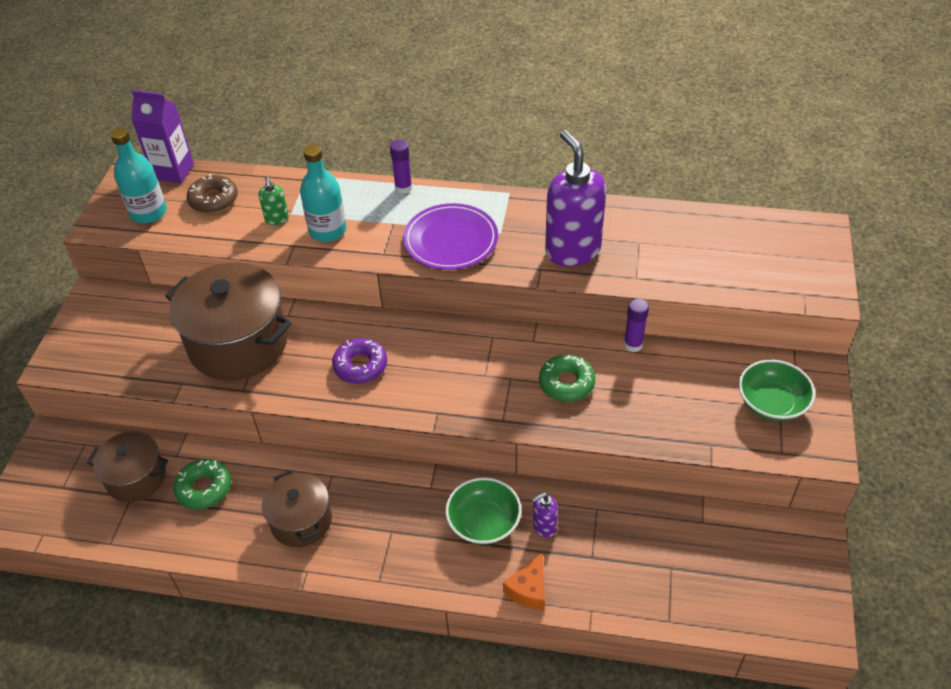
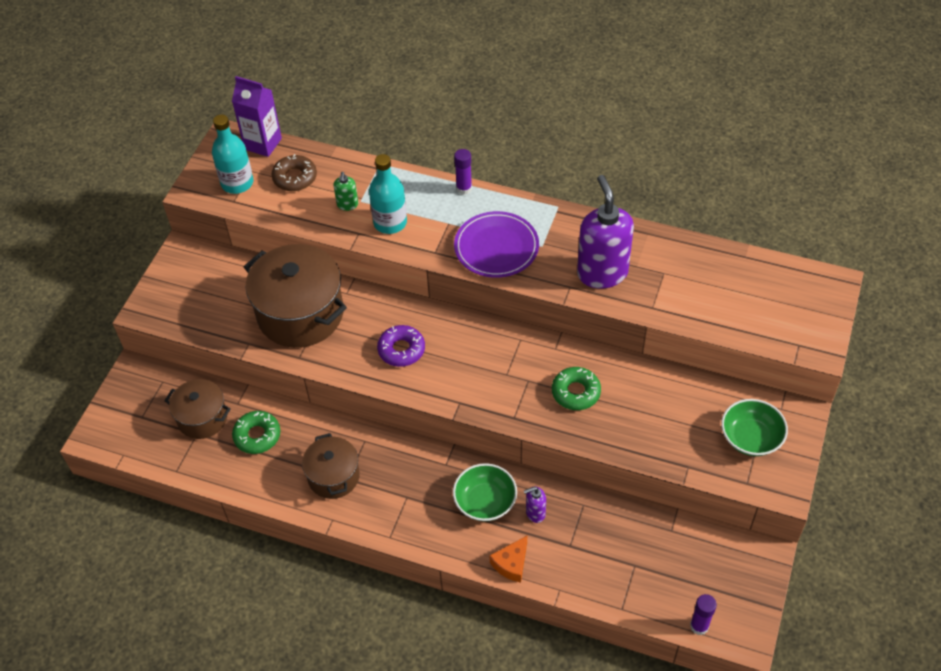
camera: 10 degrees right, 5 degrees up
(633, 345) = (642, 365): purple glue stick -> purple glue stick (699, 626)

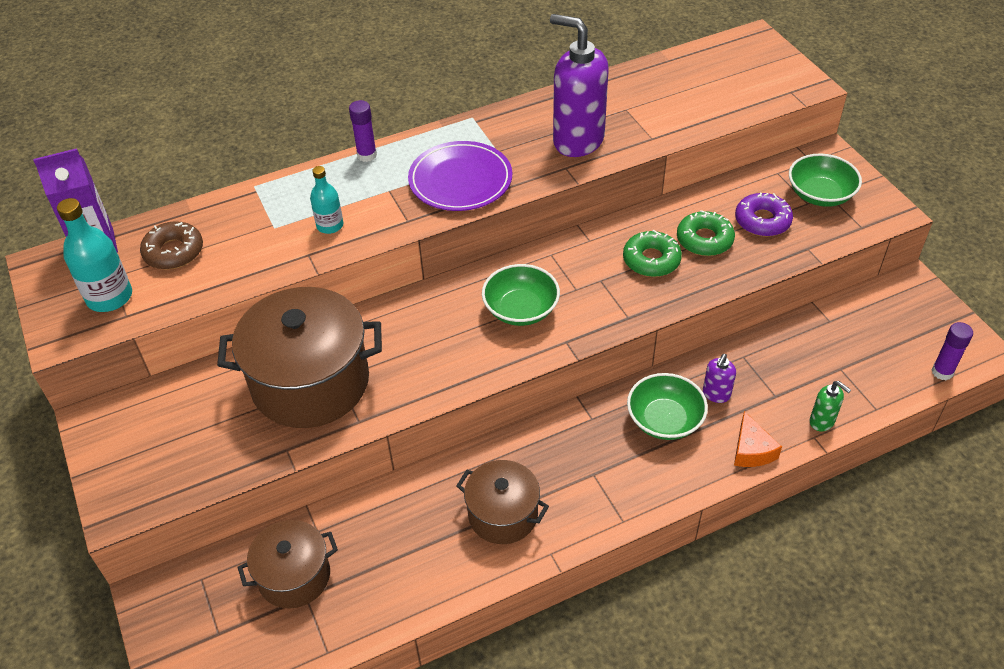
camera: 45 degrees left, 5 degrees down
(257, 436) = (377, 543): green donut -> green donut (704, 240)
(347, 205) = (264, 239): green soap dispenser -> green soap dispenser (822, 421)
(390, 222) = (330, 225): turquoise bottle -> turquoise bottle, size x0.62
(401, 350) = (455, 339): purple donut -> purple donut (762, 221)
(459, 361) = (521, 309): none -> green bowl

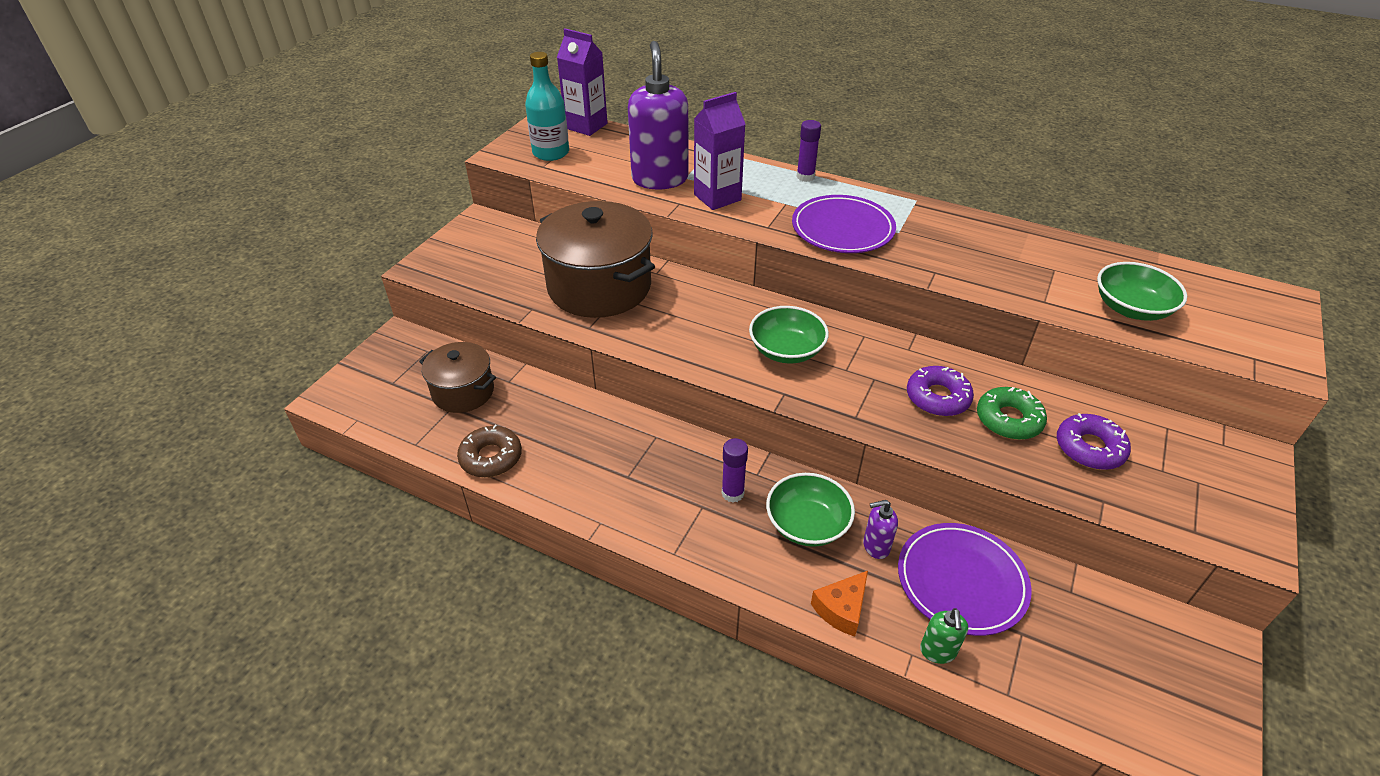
camera: 50 degrees right, 5 degrees down
(174, 252) = (615, 153): brown donut -> brown donut (491, 457)
(330, 225) = (717, 197): turquoise bottle -> purple carton
(503, 515) = (610, 472): brown pot -> none
(578, 140) = (975, 262): purple soap dispenser -> purple soap dispenser (660, 179)
(651, 260) = (937, 397): green donut -> purple donut
(780, 369) = (961, 581): none -> purple plate
(820, 194) = (1188, 474): green bowl -> green bowl (1131, 308)
(942, 372) = (1133, 737): purple glue stick -> purple glue stick (732, 493)

